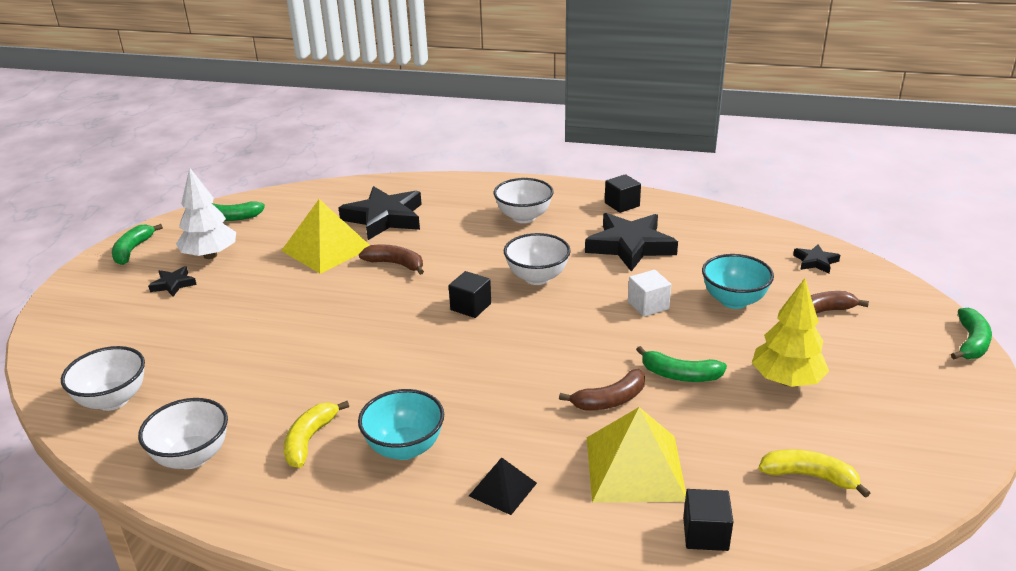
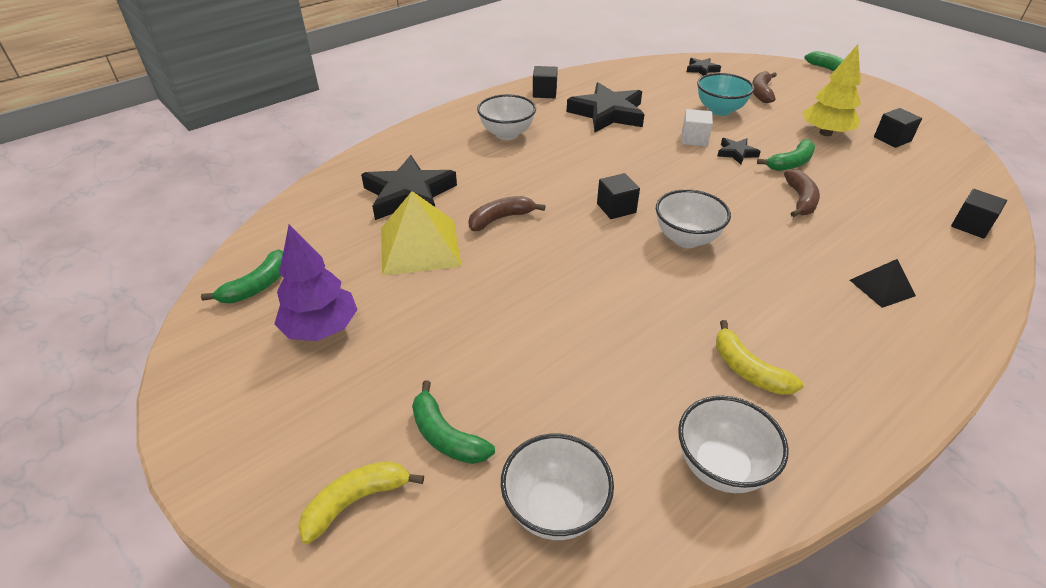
camera: 55 degrees left, 10 degrees up
(132, 250) = (213, 391): green banana -> green banana (446, 436)
(173, 284) = (348, 378): black star -> black star (736, 153)
(210, 255) = (321, 328): white tree -> purple tree
(404, 448) = (797, 317): turquoise bowl -> none
(537, 277) = (606, 164): white bowl -> white bowl (686, 239)
(634, 468) = (887, 222): yellow pyramid -> none
(809, 476) = (929, 168): yellow banana -> yellow banana (356, 501)
(847, 432) = (892, 139): none -> black cube

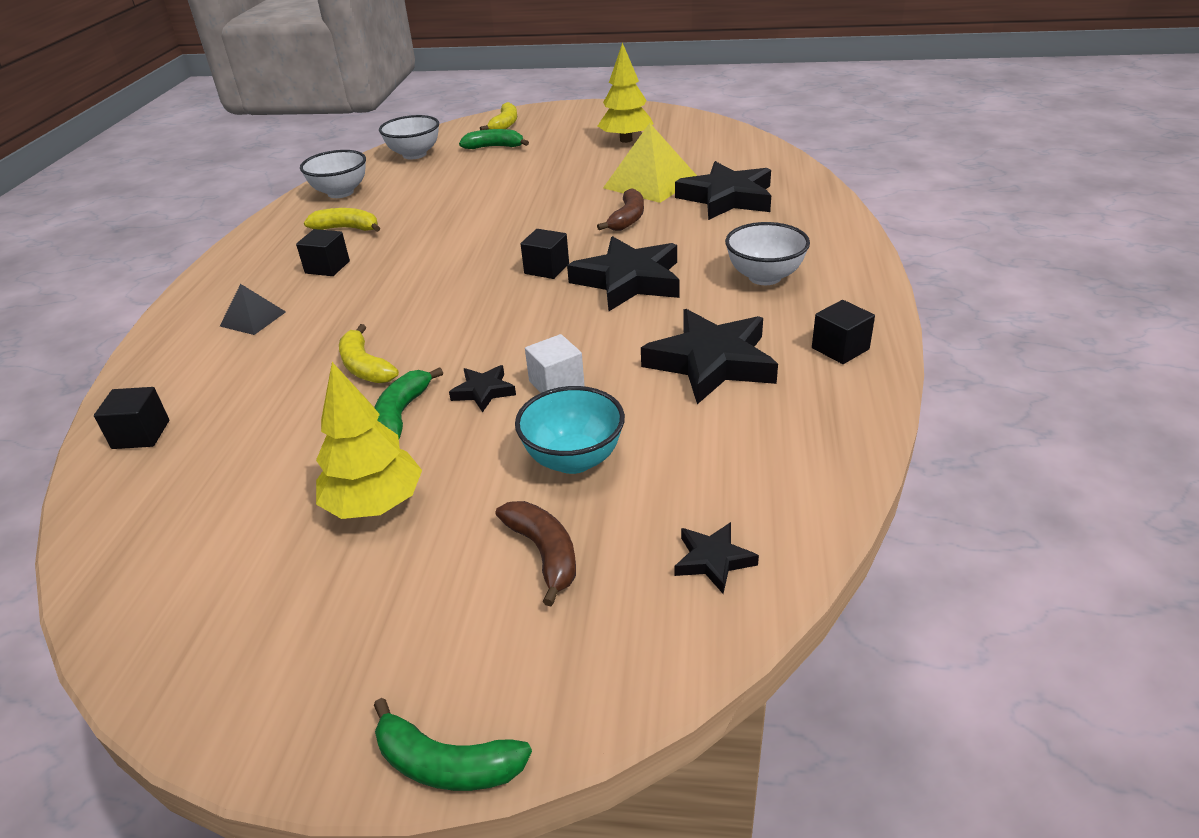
camera: 140 degrees right, 5 degrees down
(257, 286) = (700, 133): green banana -> none
(321, 328) = (626, 140): purple tree -> yellow tree
(579, 171) = (628, 281): none -> black star
(686, 239) = (456, 276): white bowl -> none
(800, 200) = (365, 367): brown banana -> yellow banana
(892, 139) = (253, 556): black cube -> black cube (327, 267)

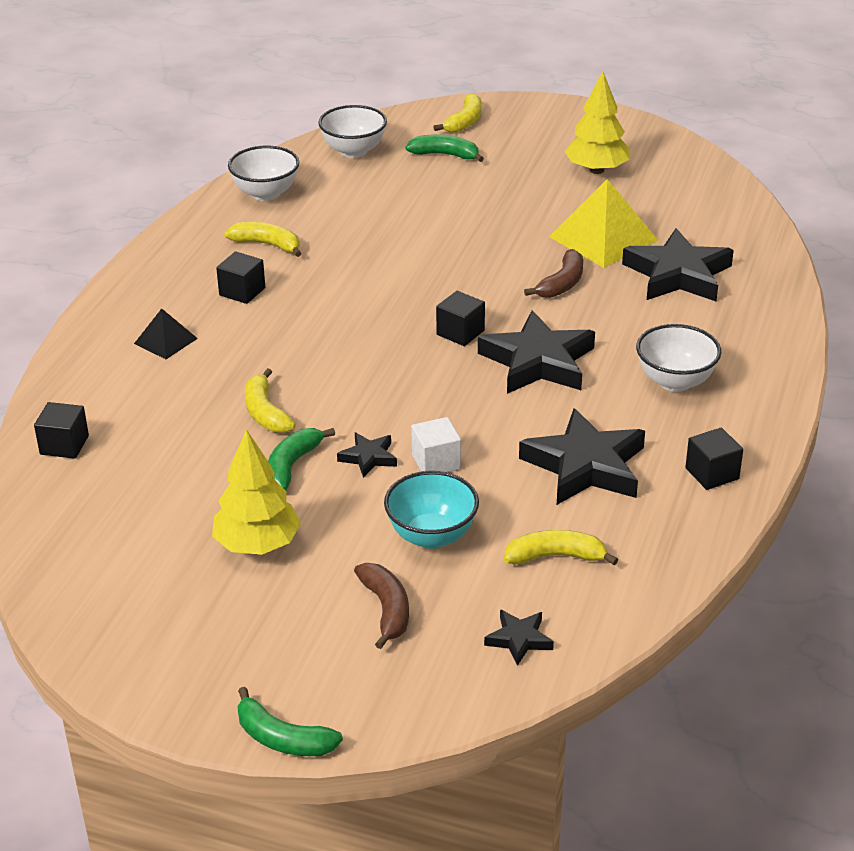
camera: 10 degrees right, 0 degrees up
(717, 457) = (555, 557): none -> yellow banana

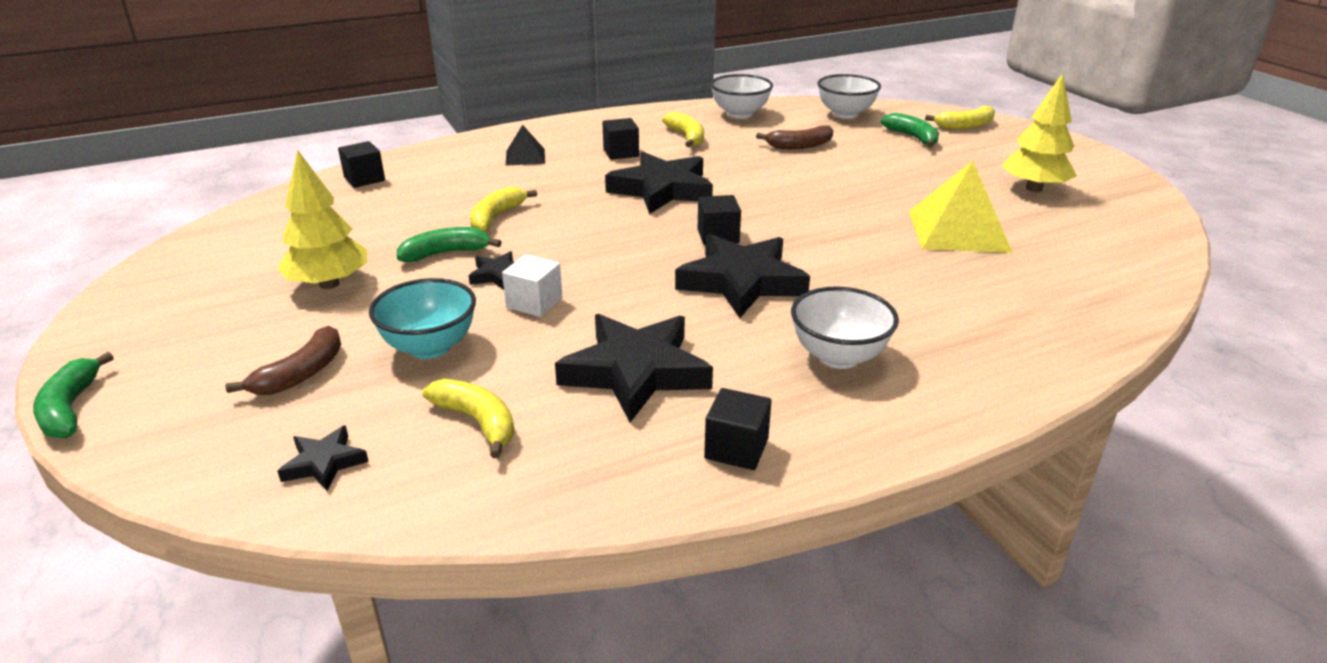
camera: 45 degrees right, 5 degrees down
(562, 283) = (863, 243): brown banana -> brown banana (799, 146)
(677, 274) = (988, 283): black star -> black star (662, 190)

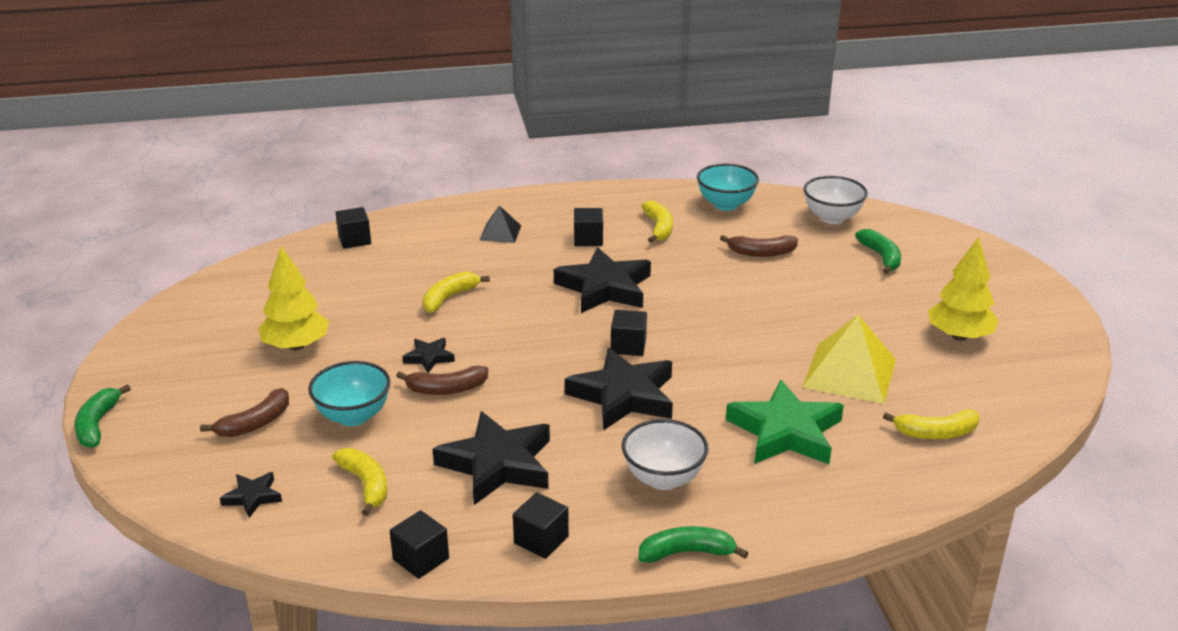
camera: 15 degrees right, 0 degrees up
(445, 253) = (395, 329): green banana -> green banana (686, 553)
(534, 303) = (446, 389): white cube -> brown banana
(592, 501) = (421, 559): none -> black cube
(740, 114) = (726, 204): white bowl -> turquoise bowl
(936, 291) = (786, 432): none -> green star
(965, 126) = (946, 249): yellow banana -> yellow banana (936, 433)

